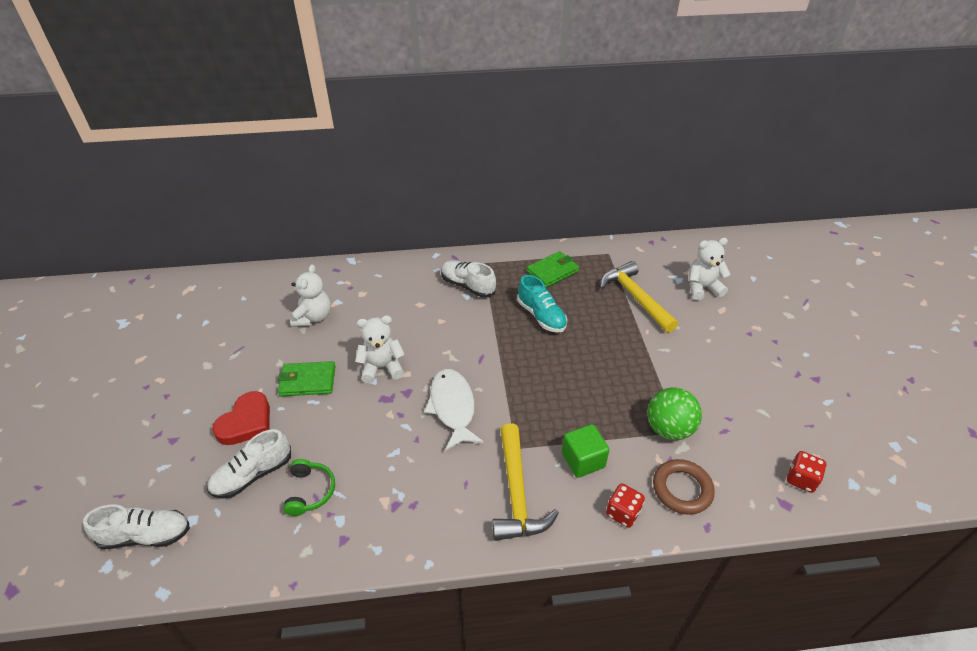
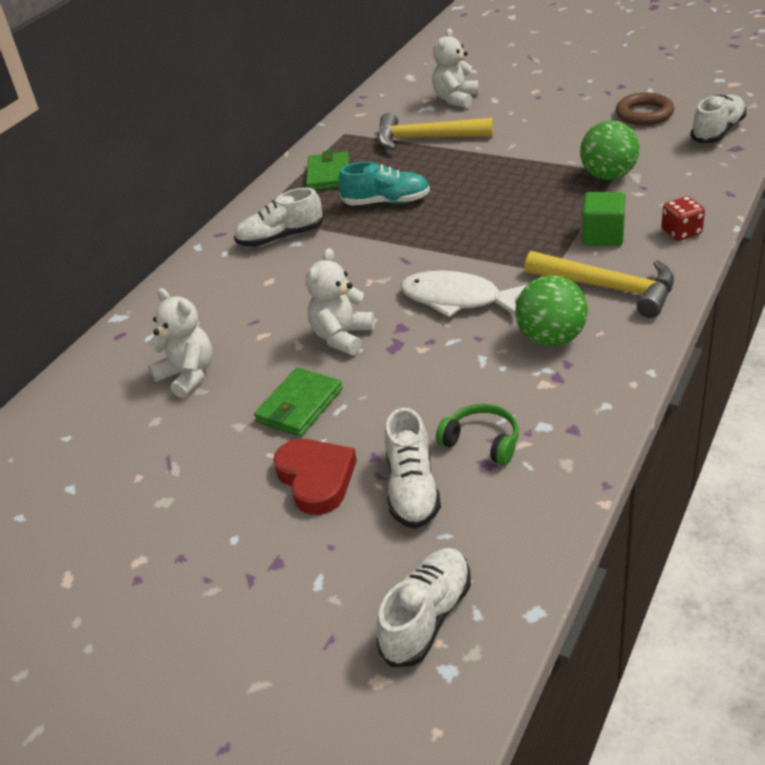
camera: 50 degrees left, 5 degrees down
(436, 483) = (551, 339): none -> green ball
(682, 489) = (681, 192): brown ring -> brown ring (644, 114)
(801, 479) = (717, 132): red dice -> white shoe

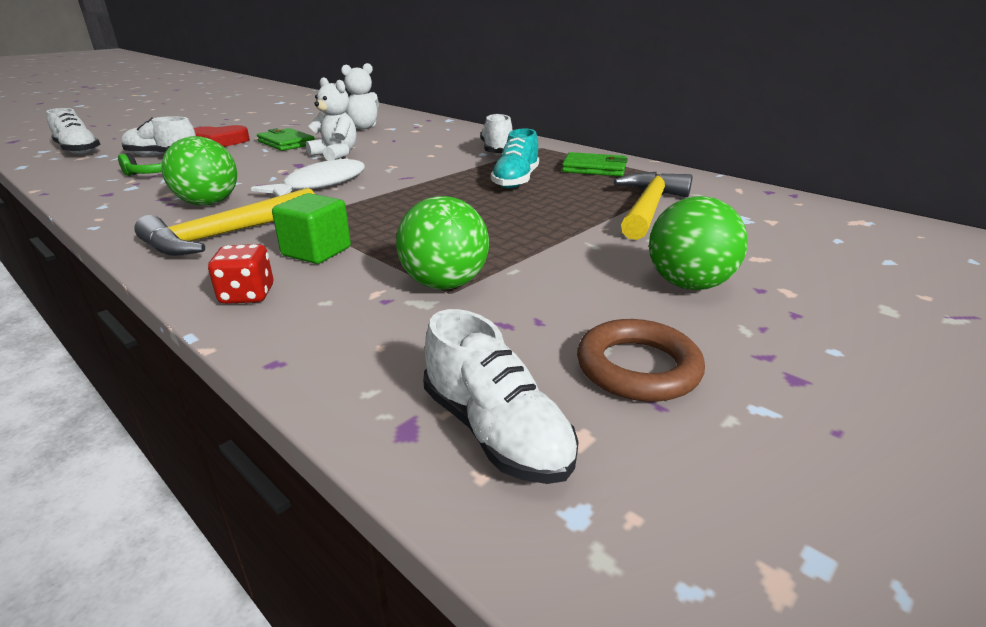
camera: 100 degrees right, 10 degrees down
(455, 99) = (767, 236): white teddy bear -> none
(548, 113) = (688, 284): none -> green ball

